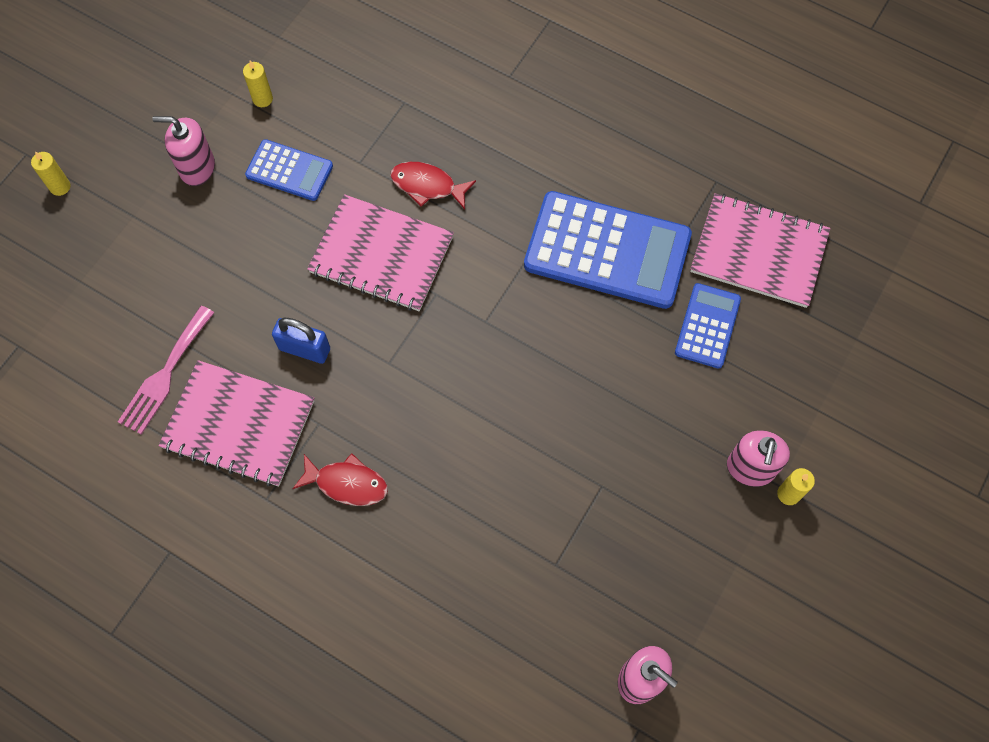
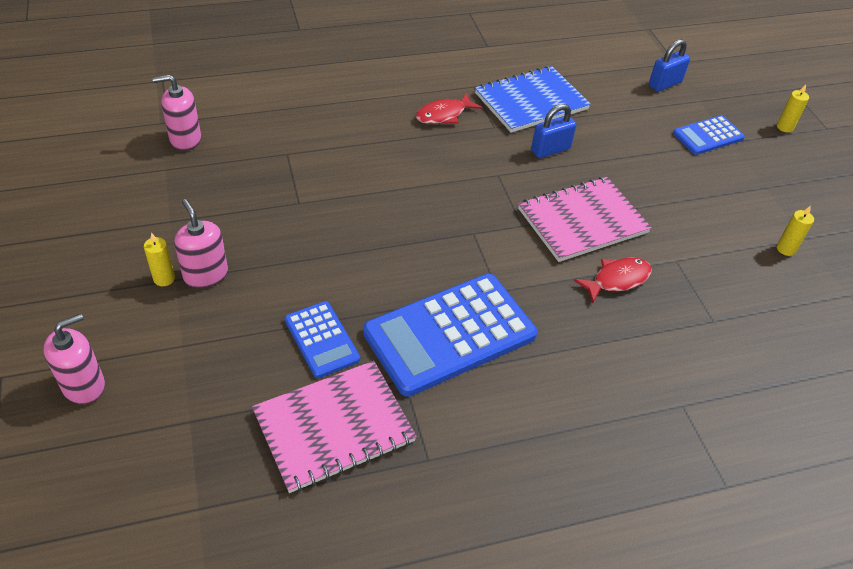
camera: 130 degrees right, 20 degrees down
(77, 329) = (665, 84): none -> blue padlock
(165, 374) = (596, 95): pink fork -> none
(197, 168) = (746, 186): pink soap dispenser -> pink soap dispenser (84, 386)
(239, 424) = (531, 101): pink notebook -> blue notebook
(289, 170) = (702, 223): blue calculator -> blue calculator (708, 136)

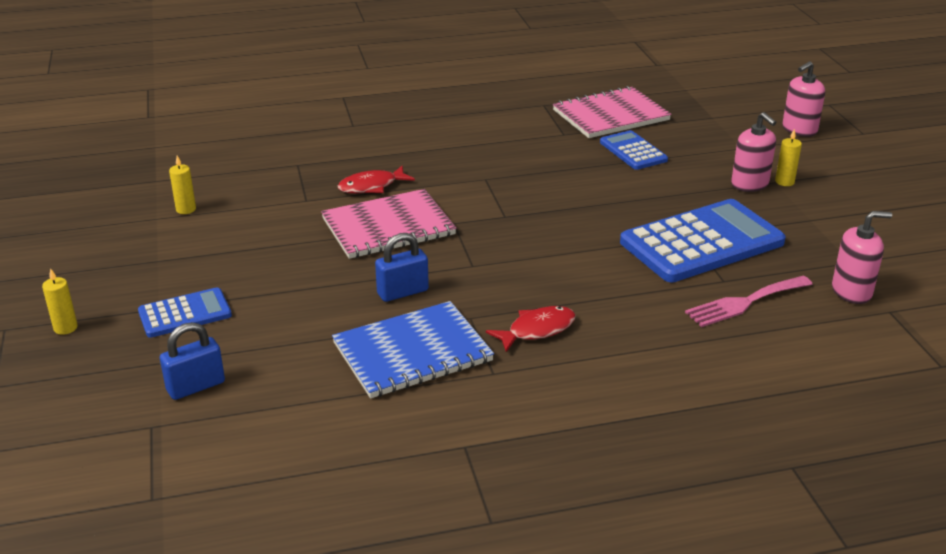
camera: 175 degrees left, 15 degrees down
(278, 132) = (744, 302): none -> pink fork
(450, 334) = (528, 155): blue calculator -> blue calculator (701, 242)

